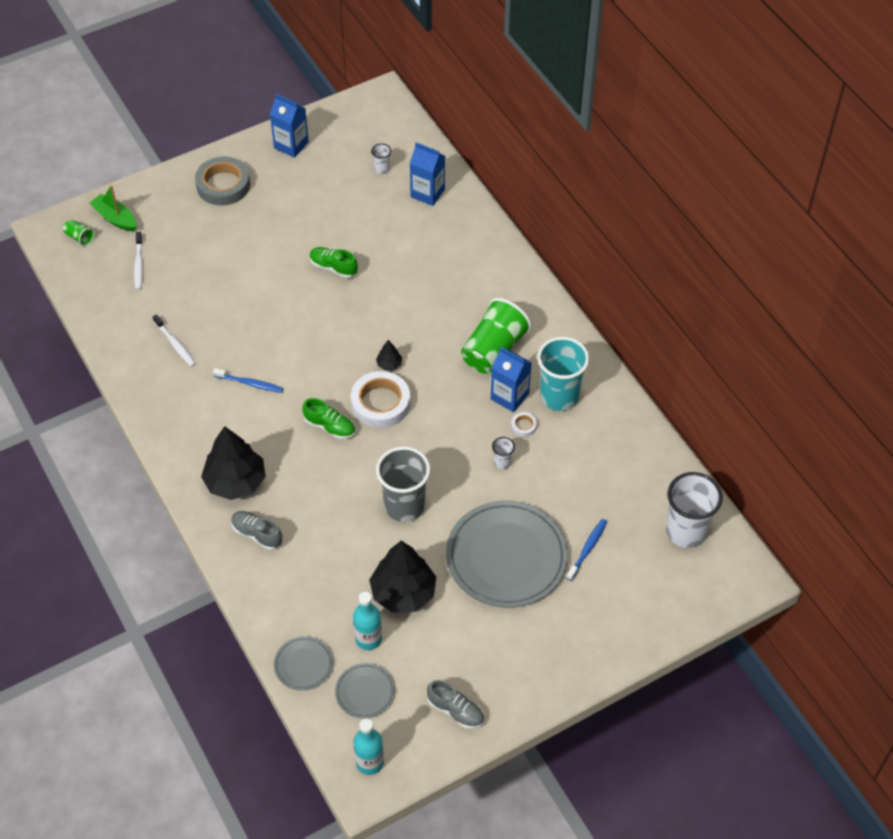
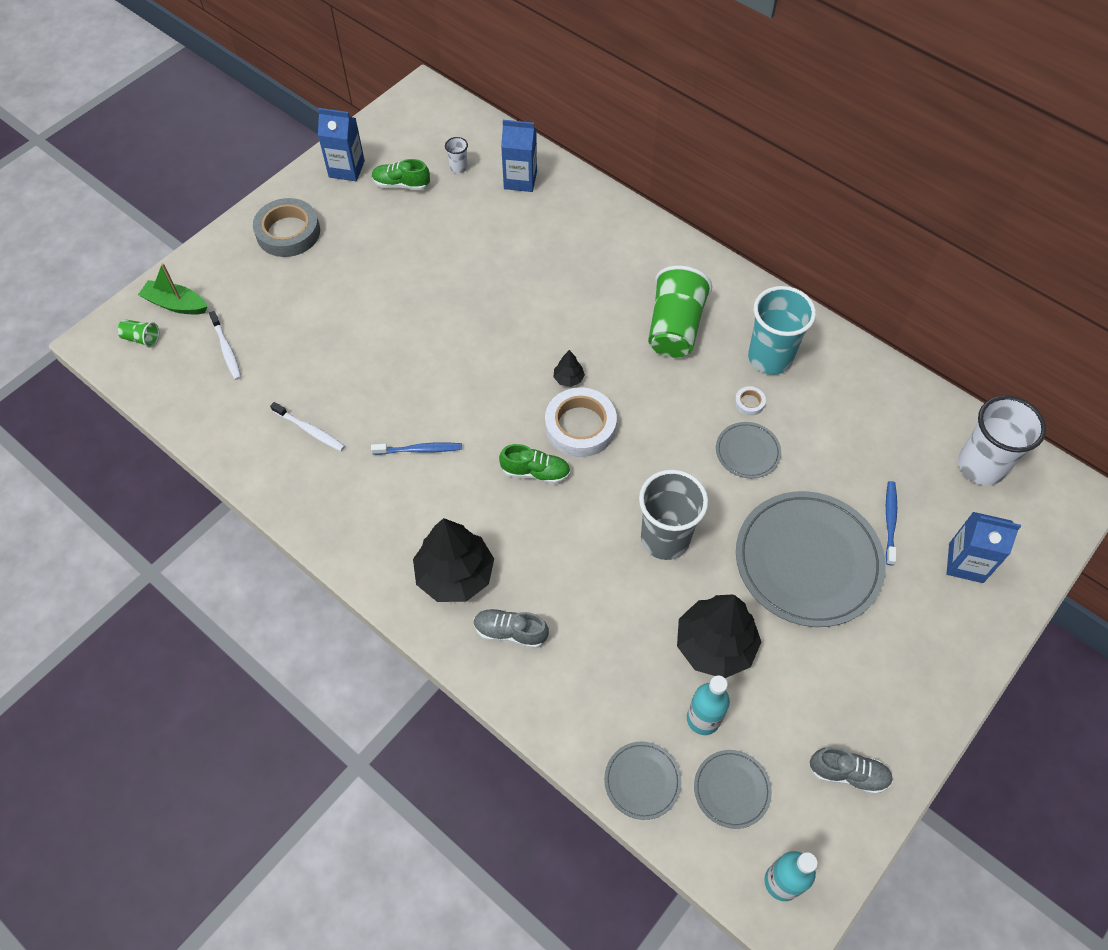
camera: 20 degrees left, 5 degrees up
(333, 267) = (455, 289): green shoe -> green shoe (401, 184)
(502, 462) = (747, 451): white cup -> grey plate
(509, 396) = (717, 374): blue carton -> blue carton (966, 563)

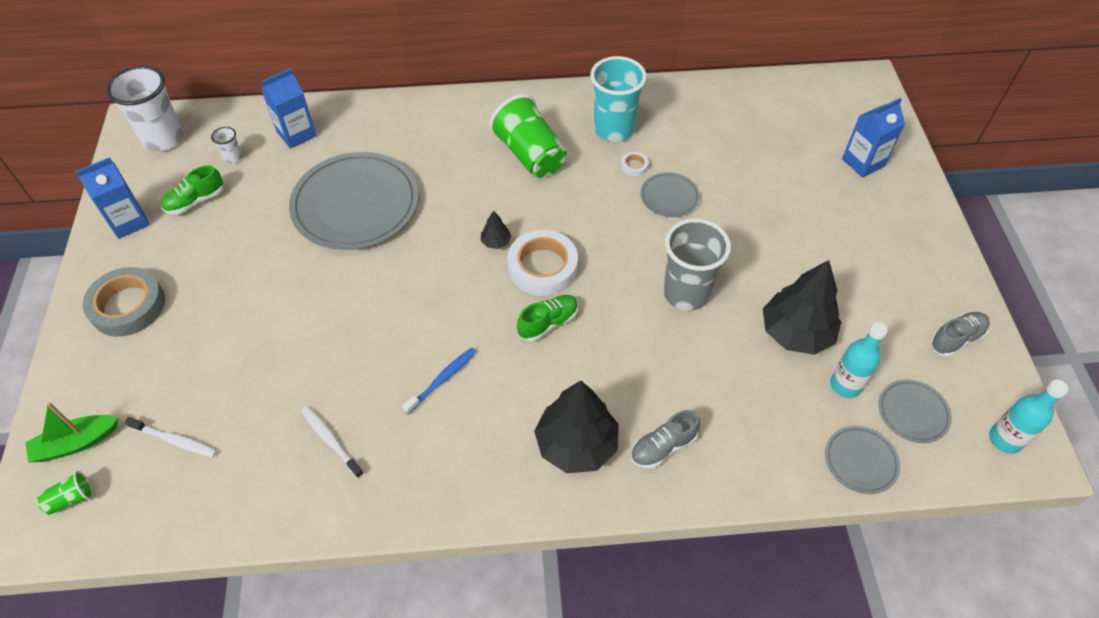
camera: 45 degrees left, 5 degrees down
(310, 430) = (331, 441): white toothbrush -> white toothbrush turned 120 degrees counterclockwise
(808, 561) = (783, 233): grey plate -> grey plate (355, 204)
(890, 522) = (798, 172): blue toothbrush -> none
(981, 466) = (804, 102): white cup -> white cup (163, 139)

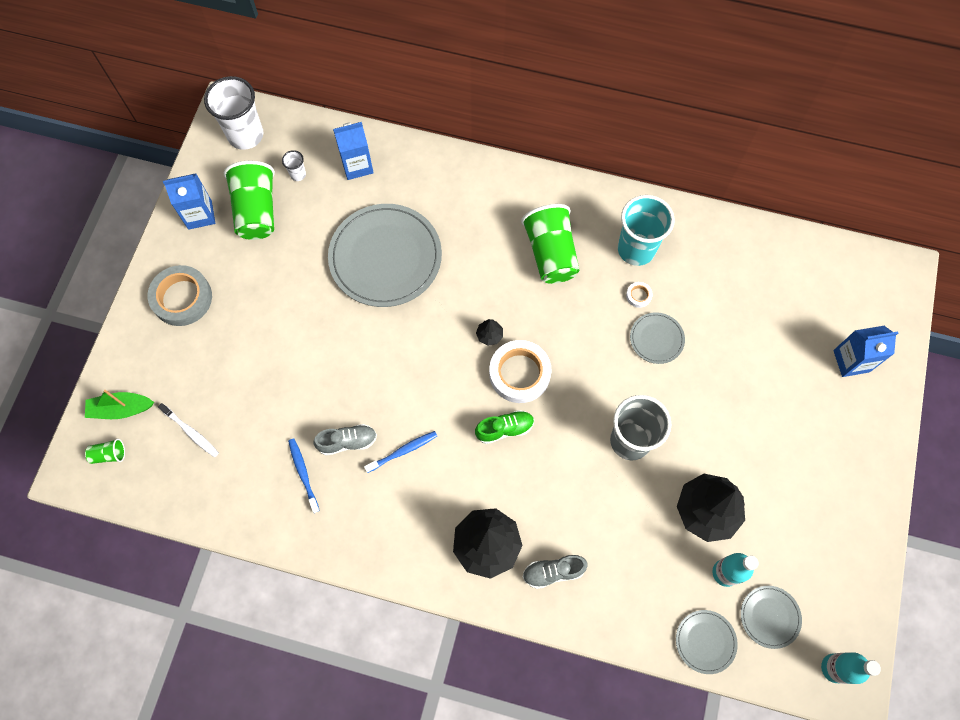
camera: 20 degrees right, 15 degrees up
(195, 201) = (257, 211): green shoe -> green cup
(331, 441) = (303, 474): white toothbrush -> blue toothbrush
(956, 339) = (842, 565): grey shoe -> grey shoe (347, 442)

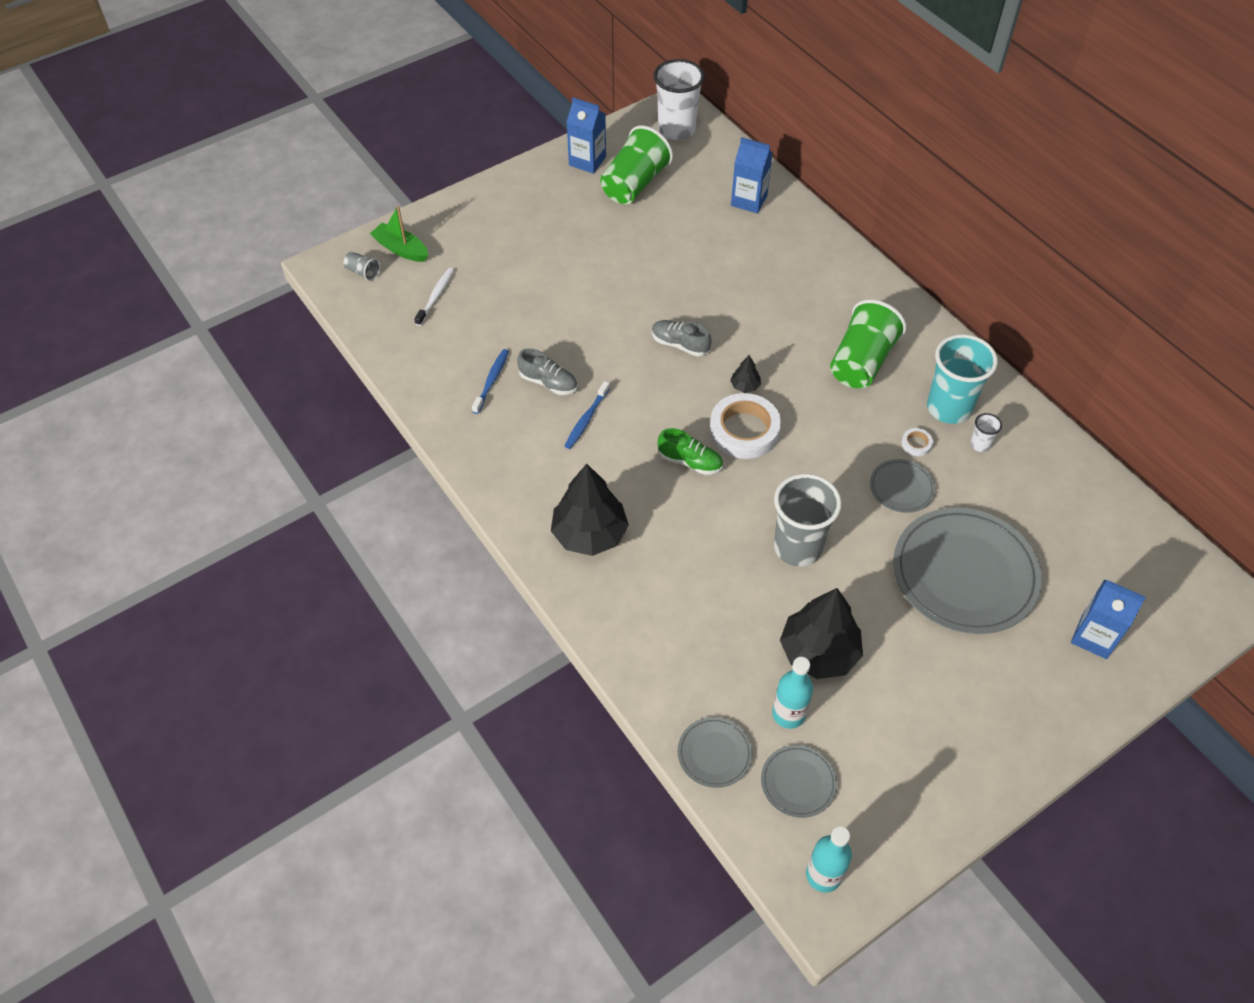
camera: 40 degrees right, 15 degrees down
(109, 454) = (363, 272): green cup -> grey cup
(182, 298) = (518, 206): grey tape -> none
(191, 432) = (435, 296): white toothbrush -> white toothbrush turned 150 degrees counterclockwise
(298, 174) = (693, 179): white cup -> white cup (980, 444)
(385, 257) = (709, 276): grey plate -> grey plate (965, 573)
(402, 451) = (586, 419): blue toothbrush -> blue toothbrush turned 105 degrees clockwise
(553, 572) = (627, 595): grey shoe -> grey shoe (680, 344)

